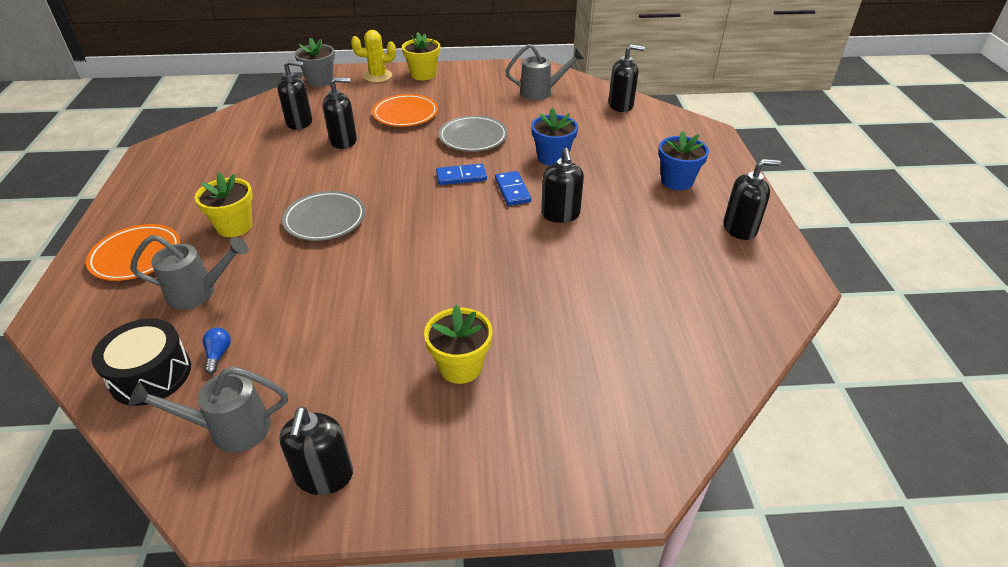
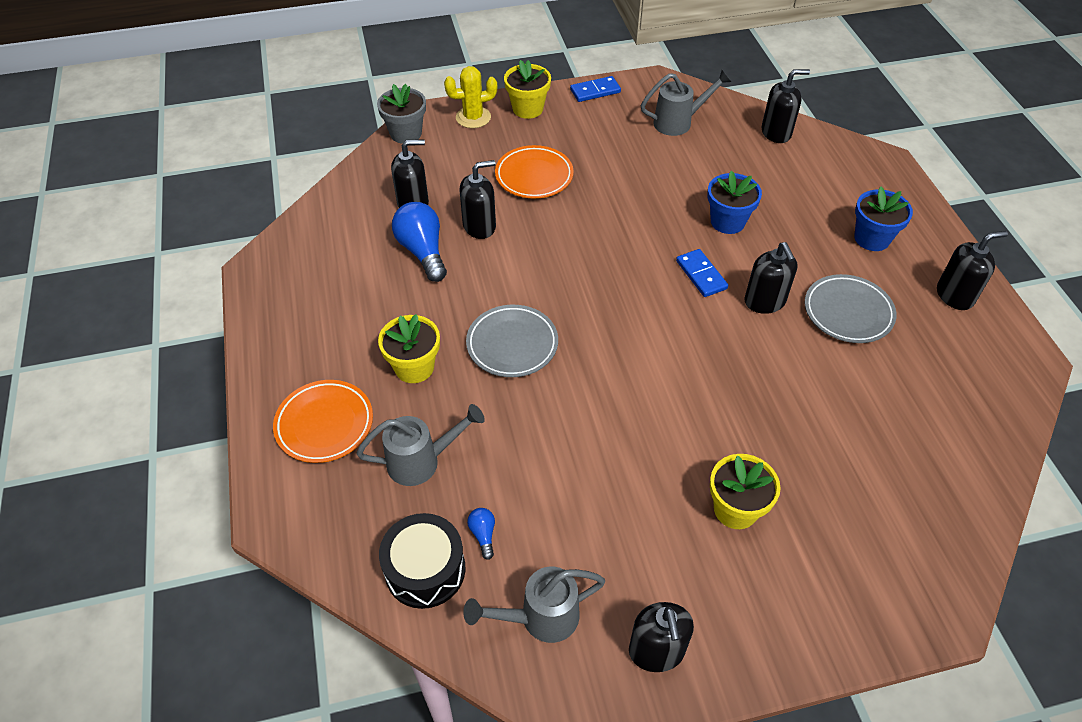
camera: 10 degrees left, 10 degrees up
(288, 152) = (422, 251): none -> blue light bulb
(461, 176) = (637, 262): blue domino -> blue domino (595, 91)
(473, 138) = (627, 203): grey plate -> grey plate (848, 312)

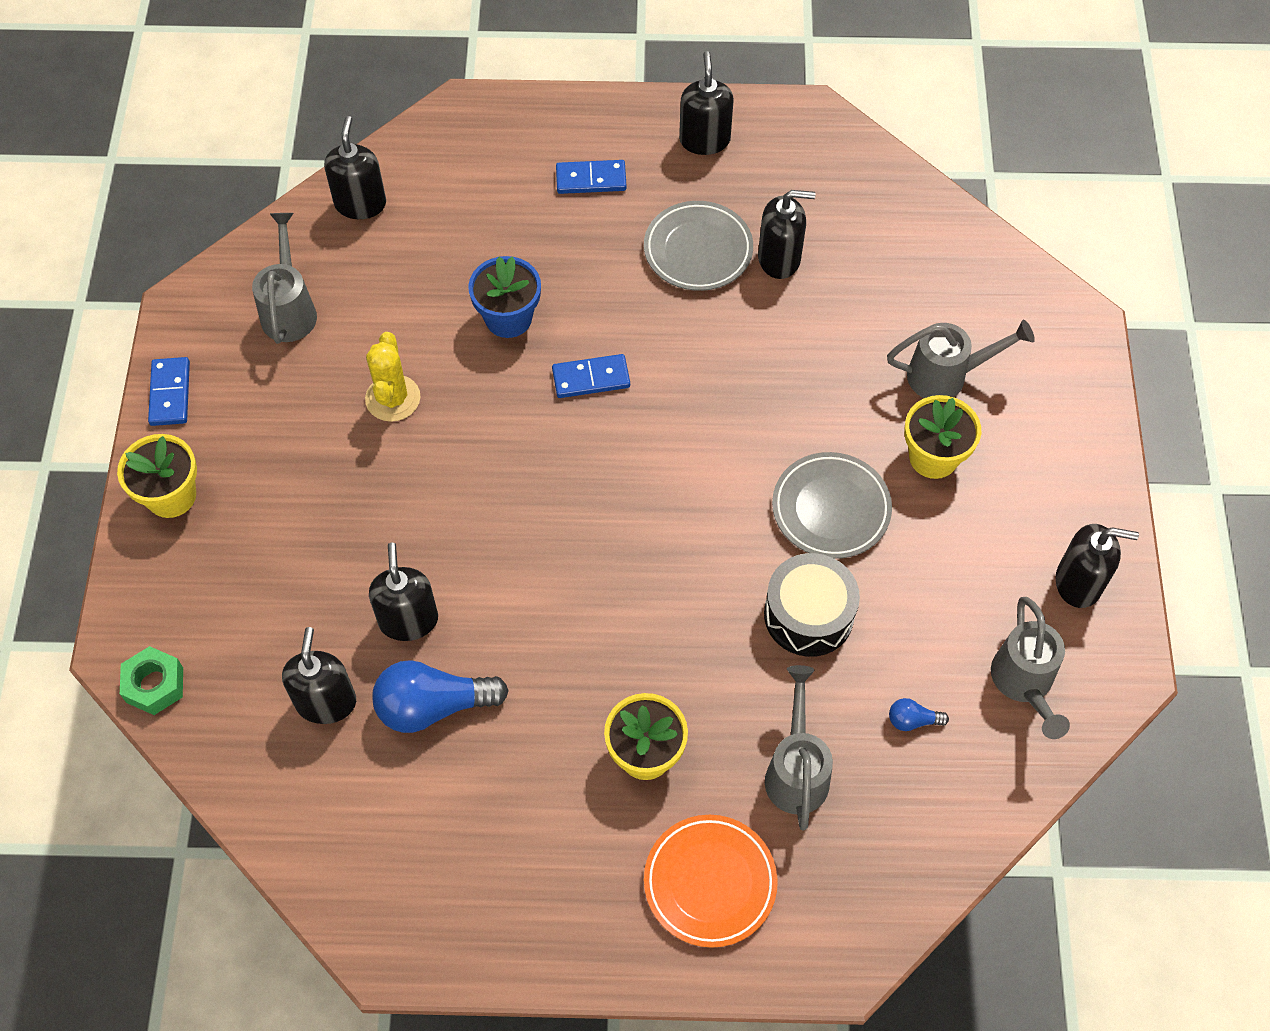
camera: 75 degrees left, 10 degrees up
(406, 133) = (155, 685): grey flower pot -> green nut
(425, 570) = (945, 792): black drum -> black drum (808, 615)
(473, 117) = (158, 578): yellow cactus -> yellow cactus (393, 398)
(512, 344) = (641, 626): grey plate -> grey plate (831, 509)
(534, 176) = (329, 524): orange plate -> none
(765, 302) = (656, 326): black soap dispenser -> black soap dispenser (779, 259)
(823, 506) = (947, 376): none -> grey watering can
(872, 238) = (591, 179): blue flower pot -> blue domino

